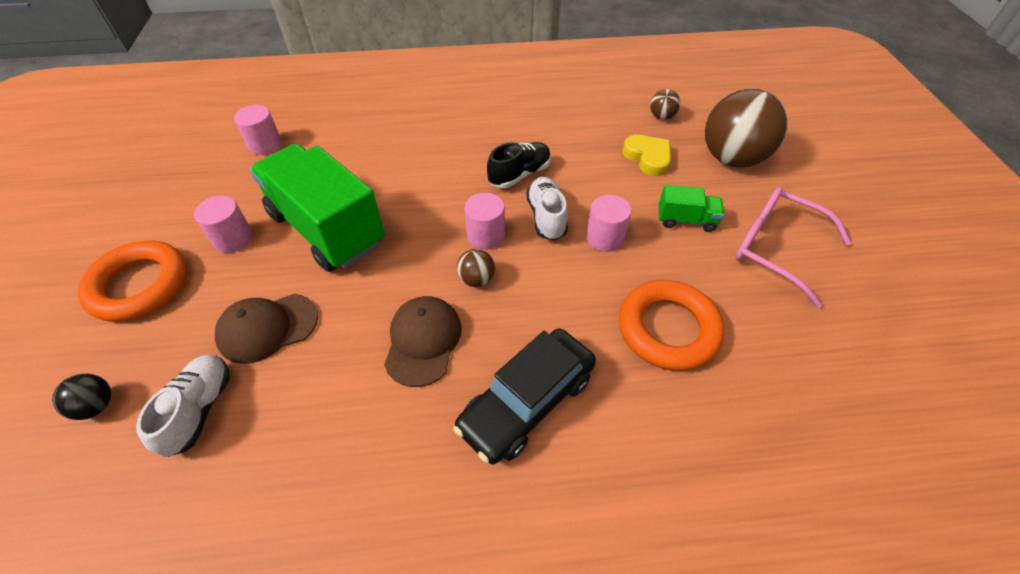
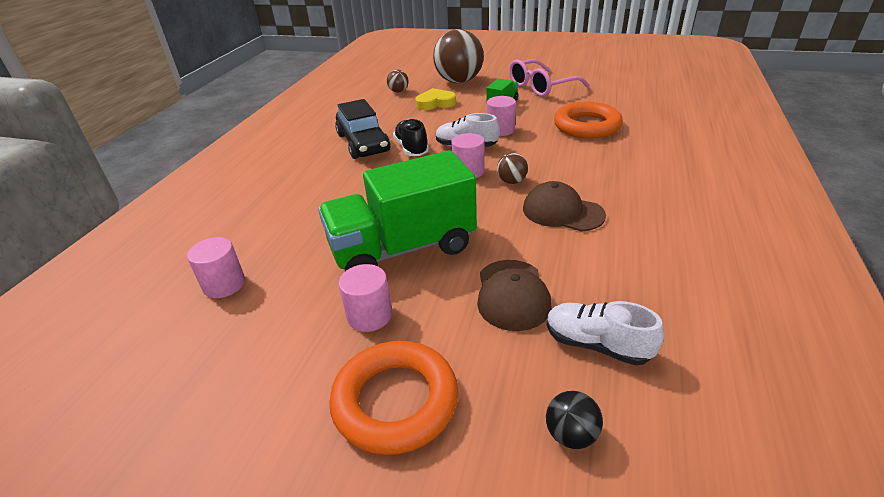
camera: 65 degrees left, 15 degrees down
(527, 402) = (628, 179): black car -> black car (363, 143)

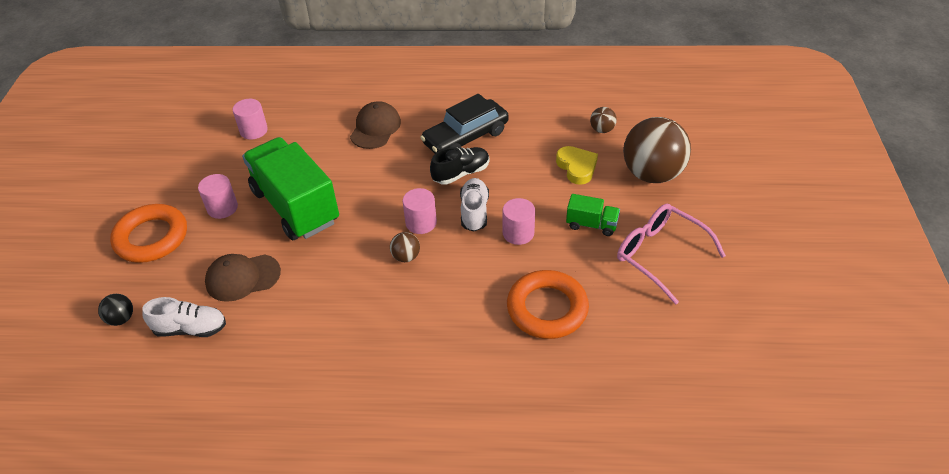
camera: 75 degrees right, 10 degrees up
(562, 212) = (356, 299): brown cap -> brown cap (375, 128)
(597, 344) = (191, 329): white shoe -> white shoe turned 75 degrees clockwise

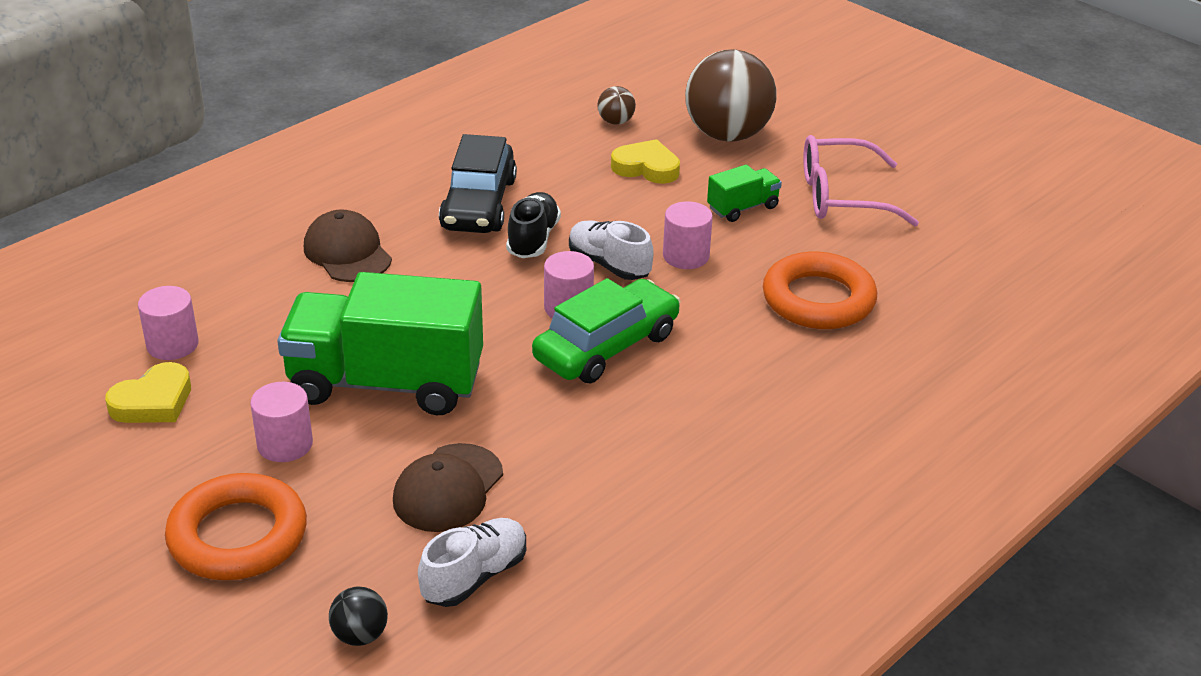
camera: 50 degrees left, 10 degrees down
(212, 153) = (153, 401): none -> yellow heart
(406, 257) = (606, 347): brown ball -> green car

